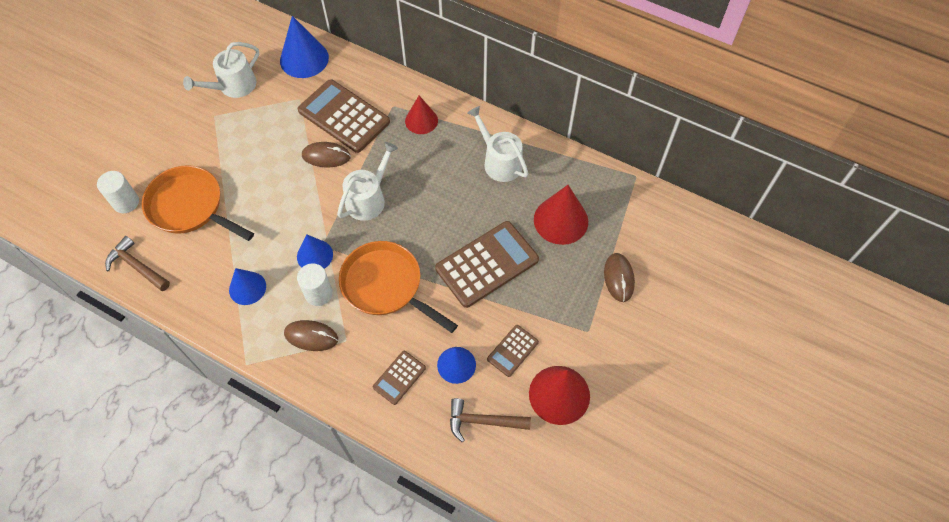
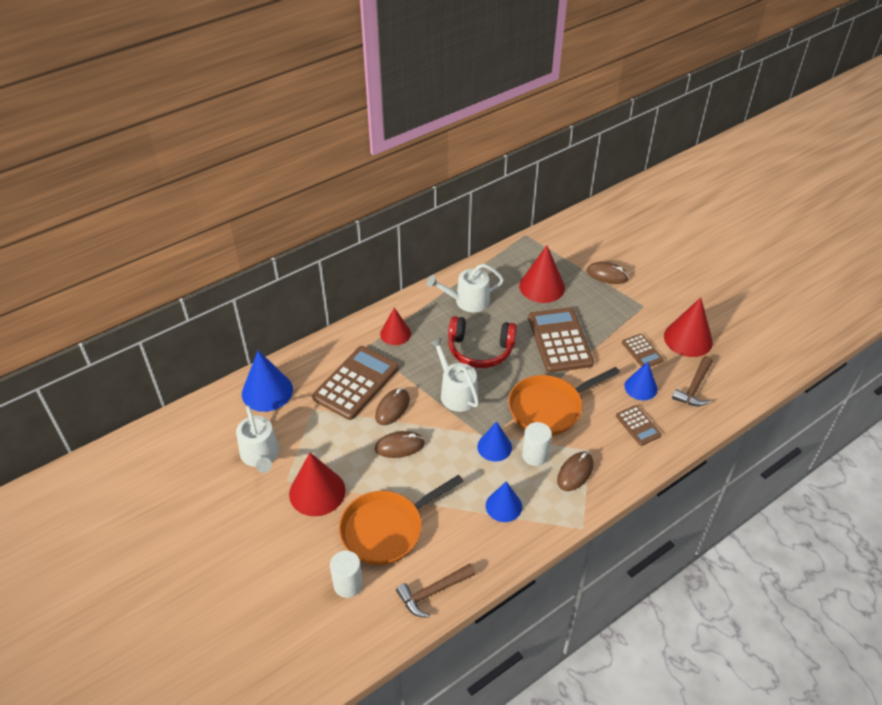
camera: 65 degrees left, 15 degrees down
(210, 141) = (317, 492): none -> red cone
(284, 180) = (399, 446): none -> brown mouse
(344, 116) = (356, 383): brown calculator -> brown calculator turned 150 degrees clockwise
(435, 198) = (480, 350): none -> red headphones

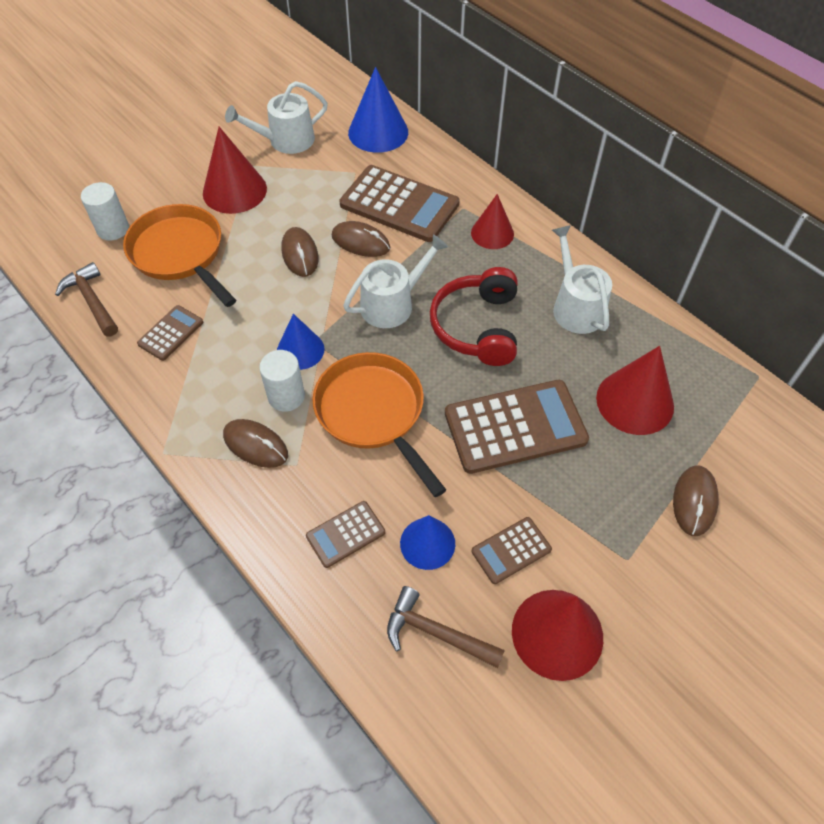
camera: 85 degrees right, 10 degrees up
(473, 530) = (170, 333): none -> brown calculator
(503, 506) = (204, 363): blue cone -> none

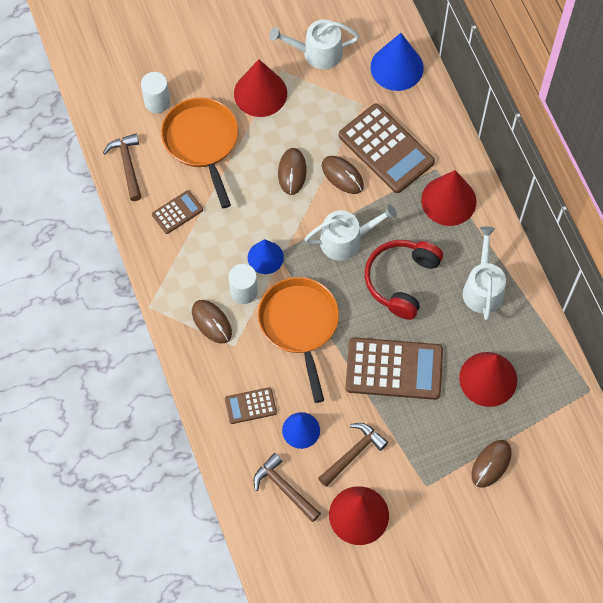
camera: 20 degrees right, 10 degrees up
(492, 233) = (448, 200): red cone -> red cone, size x1.55
(511, 550) = (353, 454): brown calculator -> brown hammer

